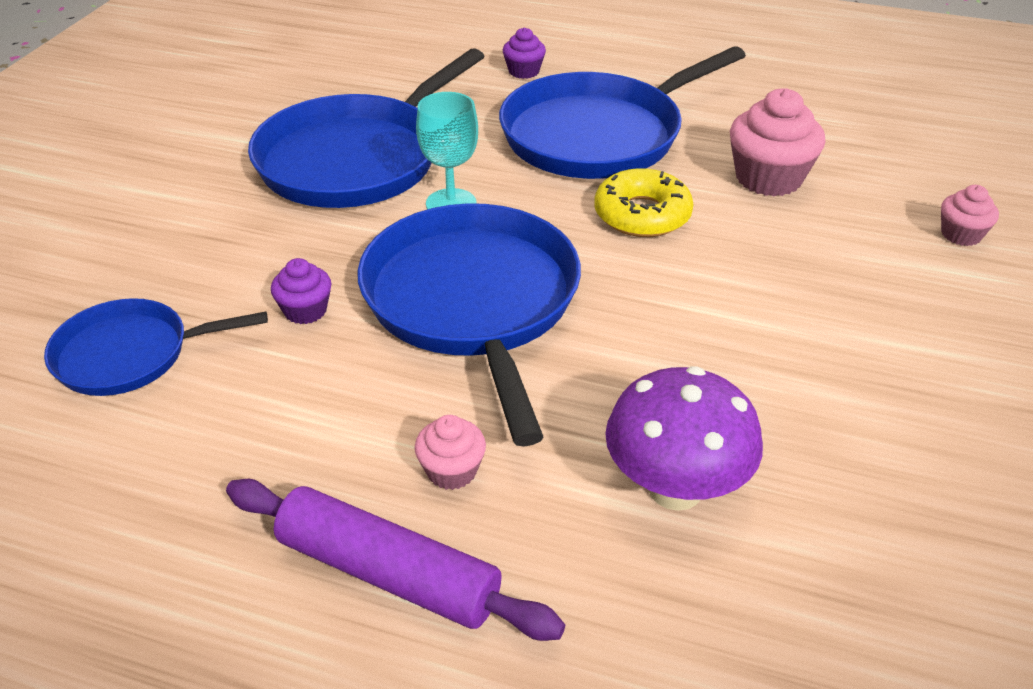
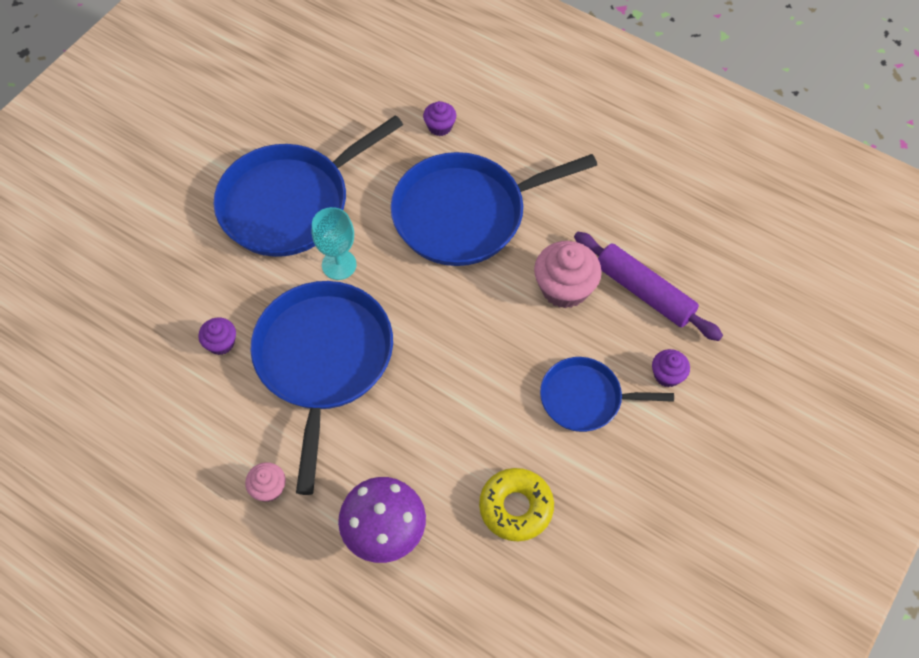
camera: 15 degrees right, 20 degrees up
(130, 354) = (113, 355): blue pan -> blue pan (585, 398)
(388, 572) = (216, 546): purple rolling pin -> purple rolling pin (644, 291)
(642, 215) = (461, 305): yellow donut -> yellow donut (516, 507)
(961, 234) = (667, 375): pink cupcake -> purple cupcake

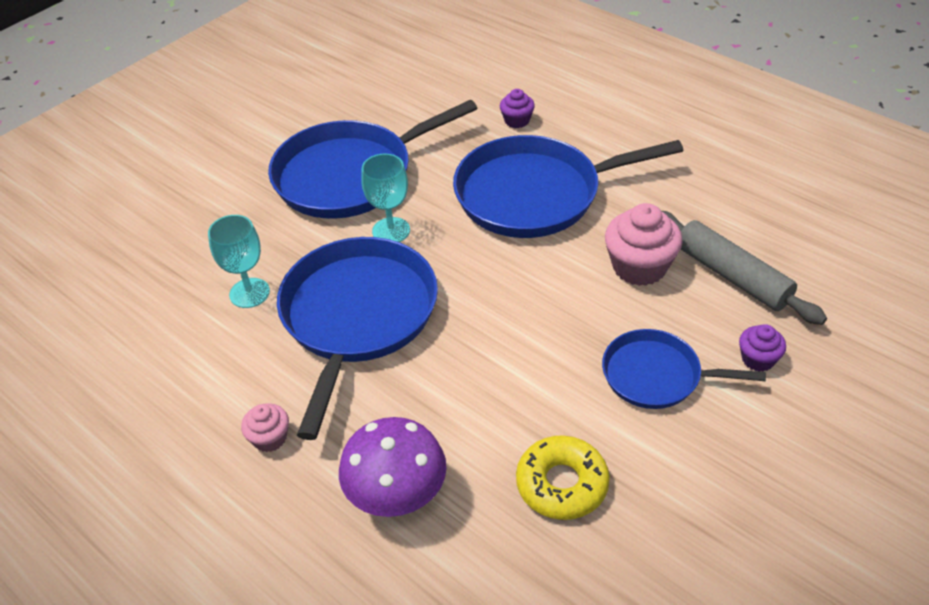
camera: 10 degrees right, 15 degrees down
(221, 343) = (249, 293): purple cupcake -> turquoise goblet
(644, 291) = (732, 276): purple rolling pin -> grey rolling pin

